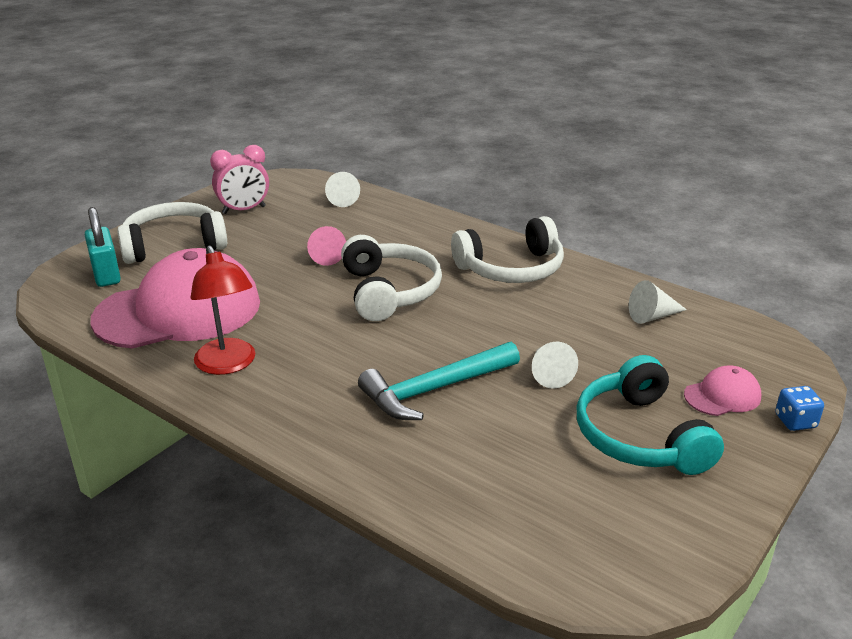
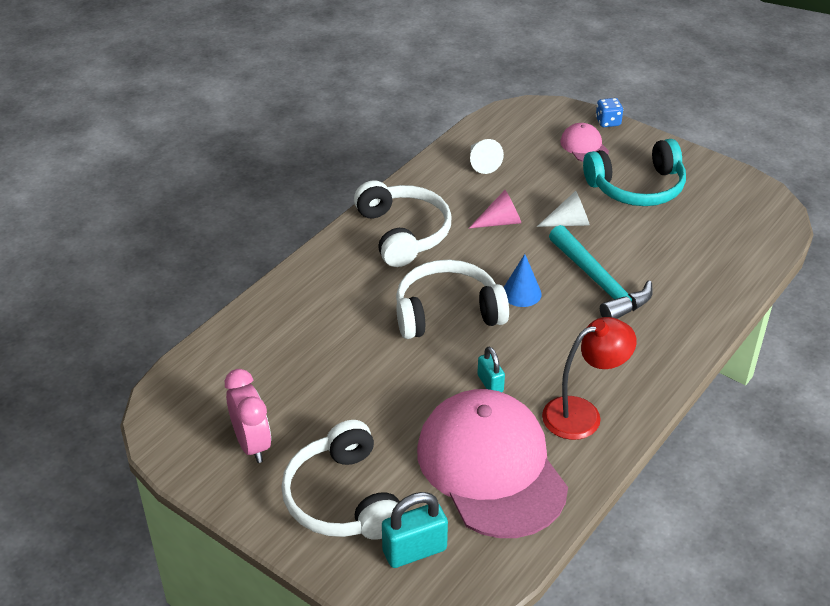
camera: 90 degrees left, 10 degrees up
(284, 313) = (490, 383): none -> turquoise padlock
(325, 256) = (374, 362): pink cone -> pink cone (500, 222)
(341, 199) = (233, 357): white cone -> none
(417, 335) = (521, 293): none -> blue cone

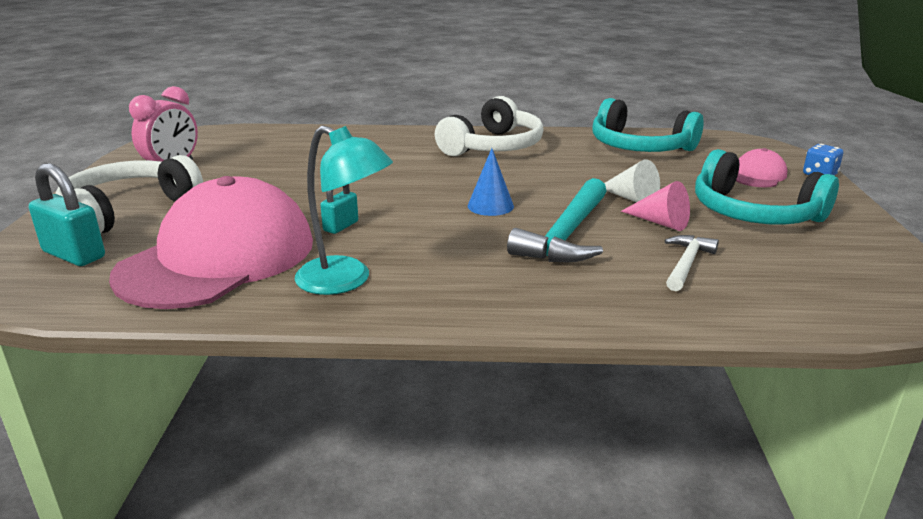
camera: 55 degrees right, 15 degrees down
(447, 312) = (417, 185): white headphones -> none
(482, 163) = (639, 147): white cone -> turquoise headphones
(500, 222) = (575, 173): pink cone -> pink cone (660, 222)
(582, 414) = (345, 281): red lamp -> turquoise lamp
(678, 257) = (686, 264): none -> white hammer

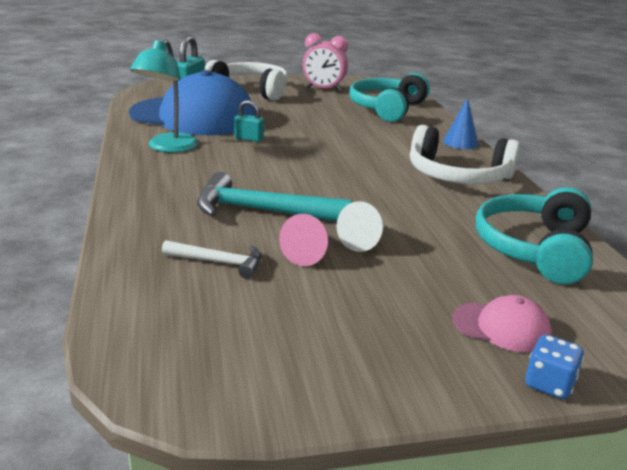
camera: 75 degrees right, 0 degrees up
(218, 257) = (193, 116): pink cap -> blue cap
(490, 206) = (310, 181): blue cone -> blue cone (460, 142)
(753, 213) = (364, 311): turquoise headphones -> turquoise headphones (387, 108)

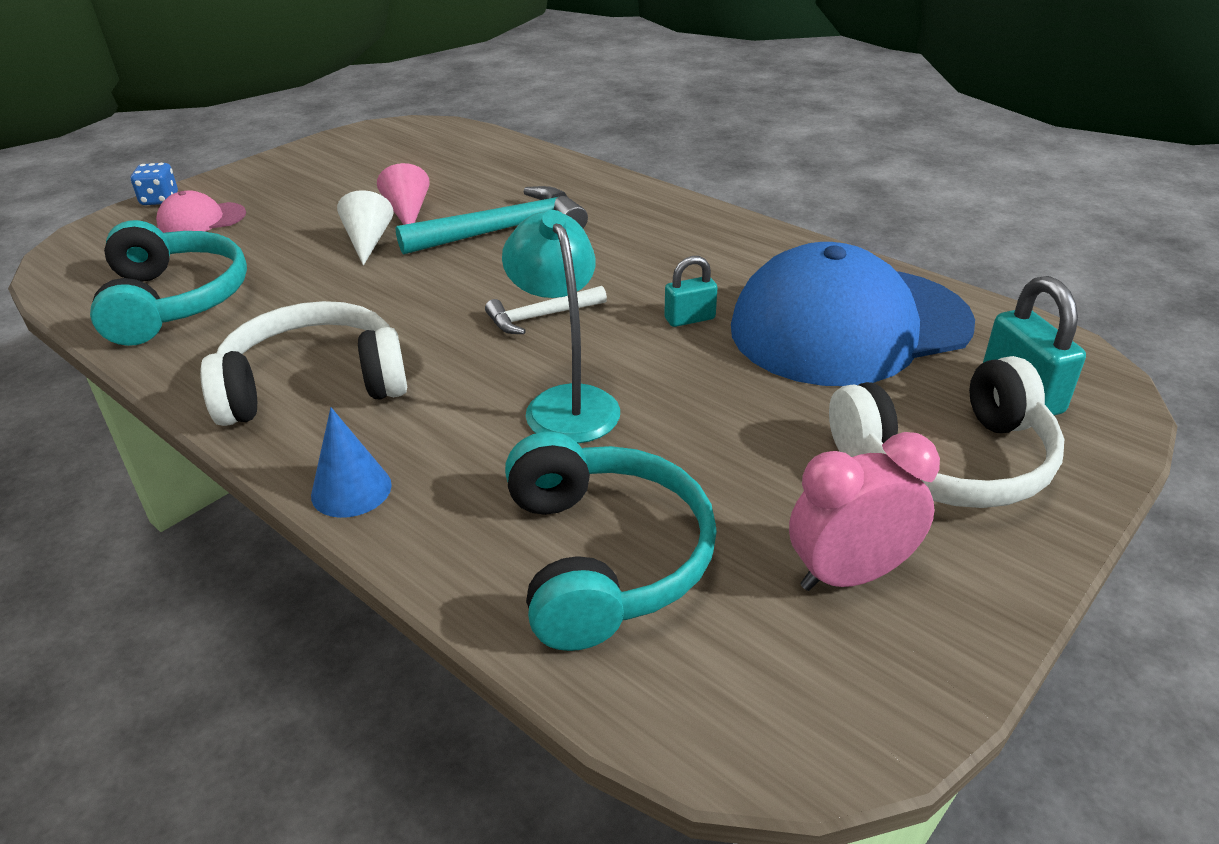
camera: 145 degrees right, 10 degrees up
(168, 147) = (744, 258): turquoise lamp -> turquoise lamp (566, 402)
(219, 262) = (472, 181): white hammer -> white hammer (541, 317)

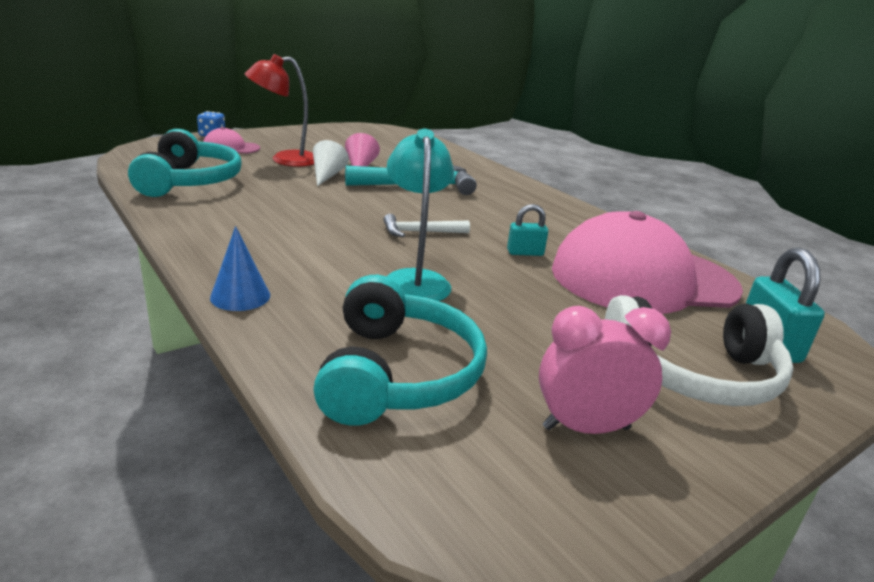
camera: 10 degrees right, 10 degrees down
(293, 224) = (285, 159): none -> red lamp
(314, 384) = (250, 237): white headphones -> none
(849, 326) = (643, 279): blue cap -> pink cap

